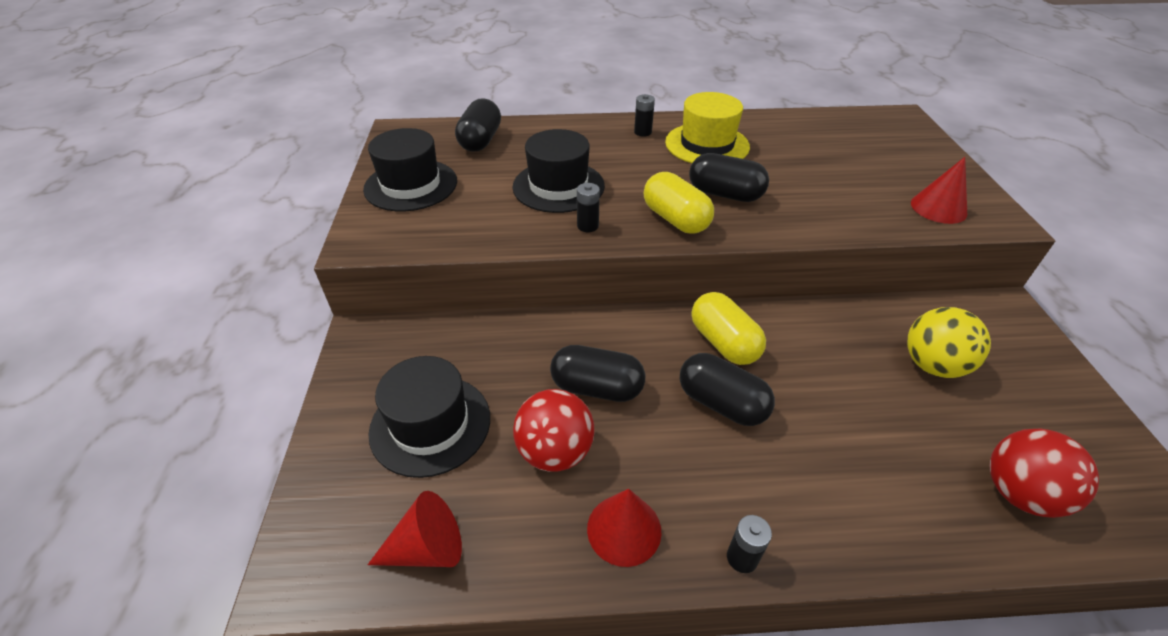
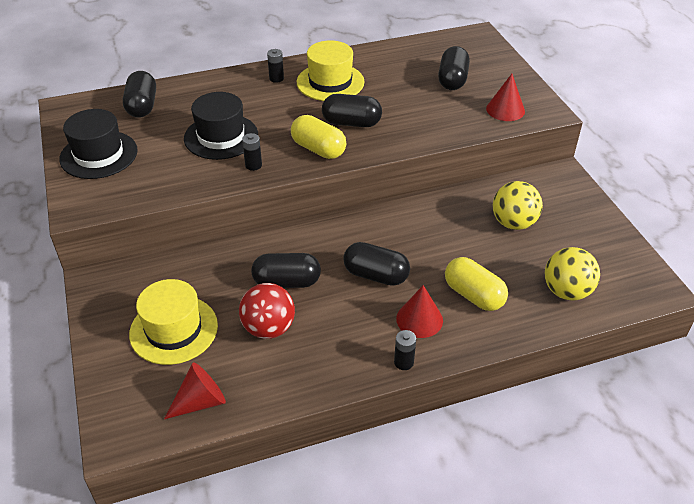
camera: 15 degrees left, 0 degrees up
(430, 424) = (174, 329): black hat -> yellow hat
(624, 529) = (327, 363): red cone -> red cone (419, 319)
(723, 342) = (370, 234): yellow capsule -> yellow capsule (473, 295)
(865, 162) = (452, 80): none -> black capsule
(1019, 493) = (566, 291): red ball -> yellow ball

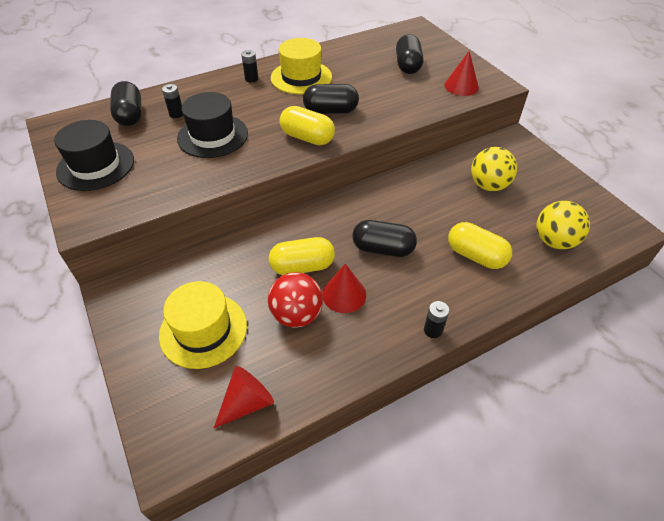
camera: 10 degrees left, 5 degrees up
(253, 165) = (250, 159): black battery -> black battery (176, 114)
(287, 282) = (302, 266): black capsule -> yellow capsule
(419, 319) = (434, 285): red cone -> red cone (344, 294)

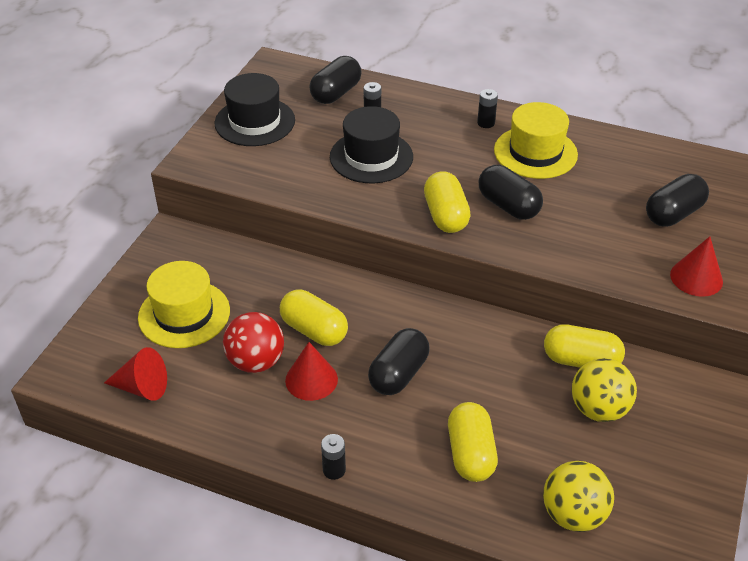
camera: 50 degrees right, 5 degrees down
(383, 249) = (398, 374): black capsule -> black capsule turned 60 degrees clockwise
(448, 170) = (581, 361): none -> yellow capsule

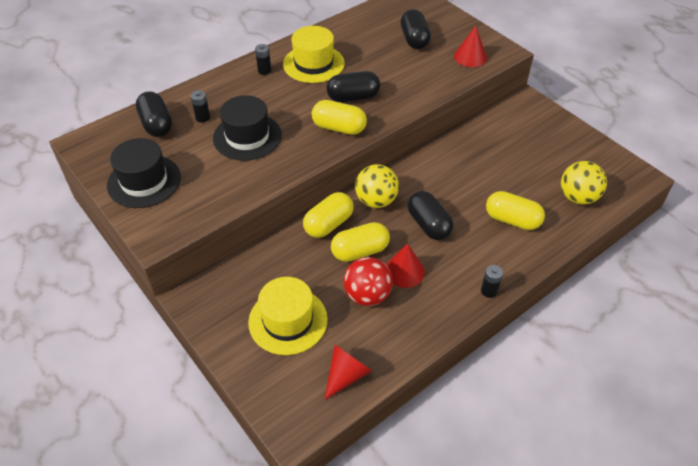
camera: 60 degrees left, 5 degrees up
(581, 361) = (471, 141): yellow capsule -> yellow capsule (328, 224)
(598, 409) = (511, 151): yellow ball -> yellow ball (376, 201)

